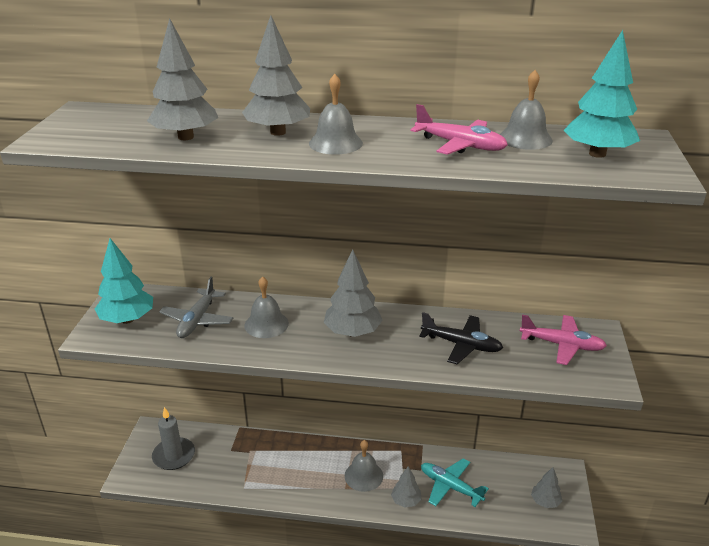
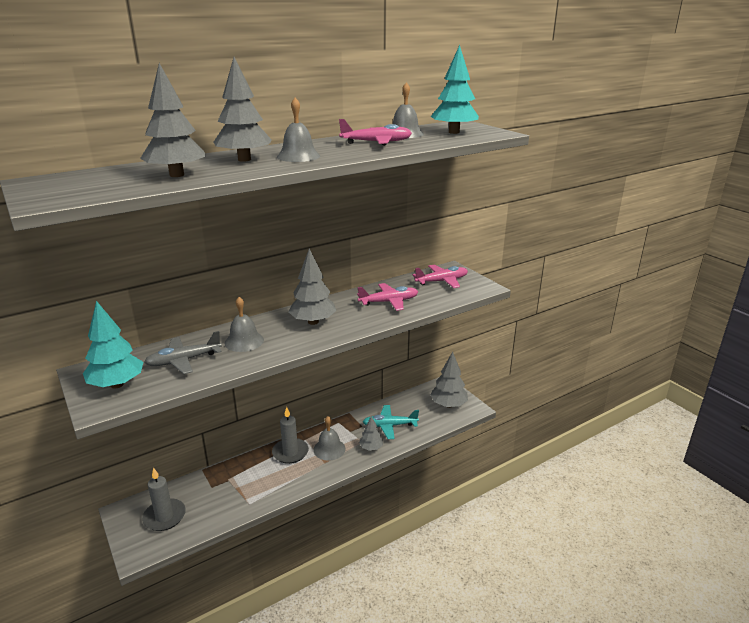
camera: 40 degrees left, 5 degrees down
(197, 320) = (183, 361): grey plane -> grey plane turned 90 degrees clockwise
(325, 456) = (290, 452): none -> grey candle
(461, 345) = (389, 302): black plane -> pink plane
(545, 501) = (448, 405): grey tree -> grey tree, size x1.71

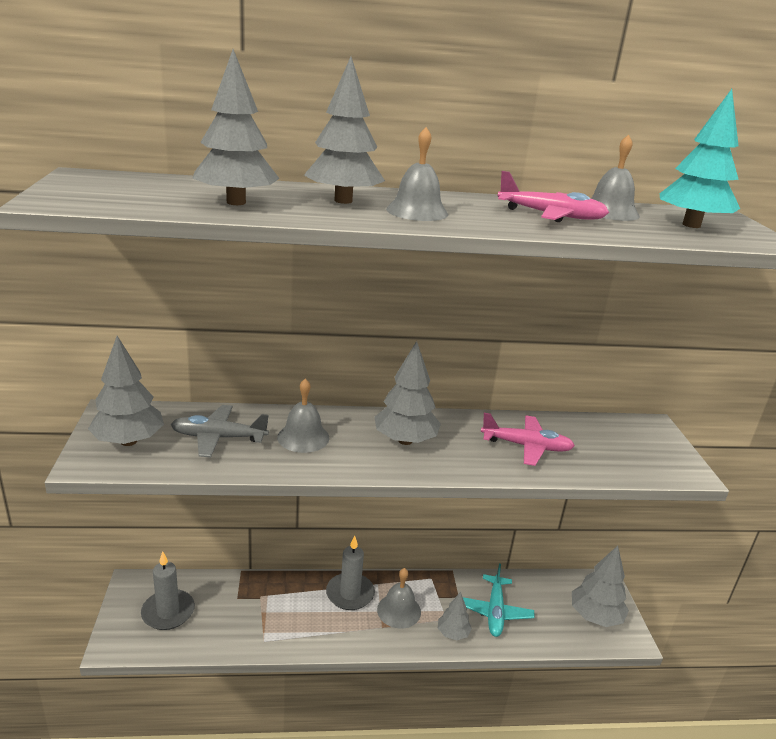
camera: 25 degrees right, 0 degrees up
(117, 384) = (129, 441): turquoise tree -> grey tree
(389, 426) = (495, 612): turquoise plane -> turquoise plane turned 105 degrees counterclockwise
(442, 281) = (626, 440): pink plane -> none

